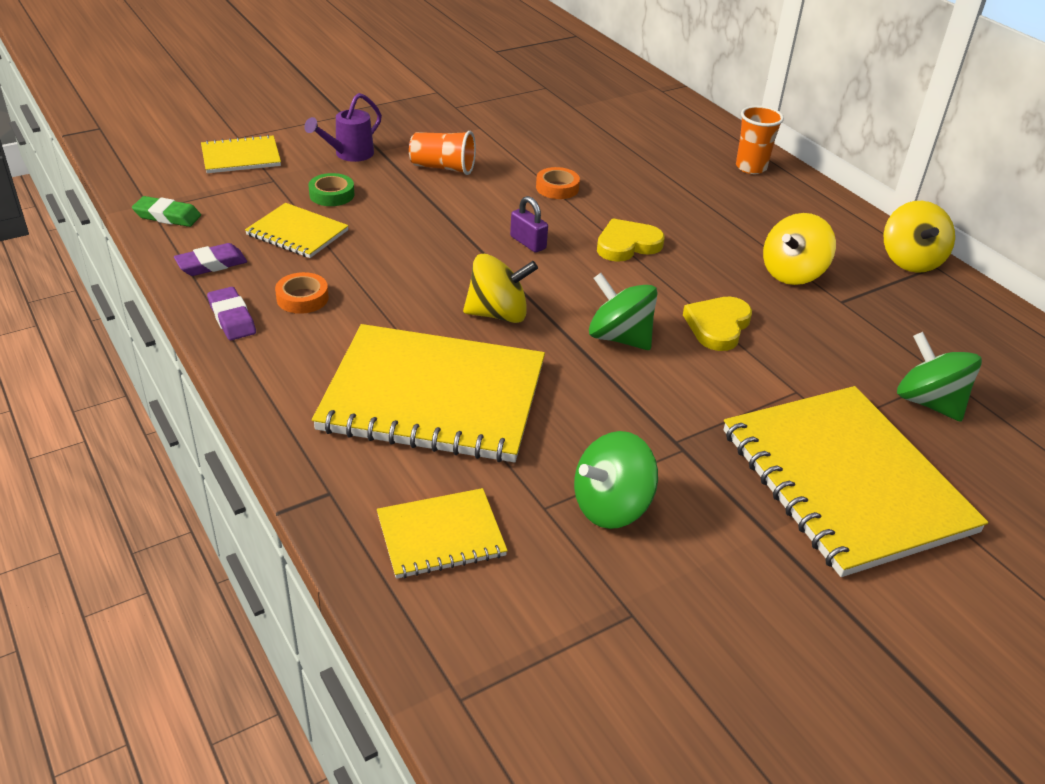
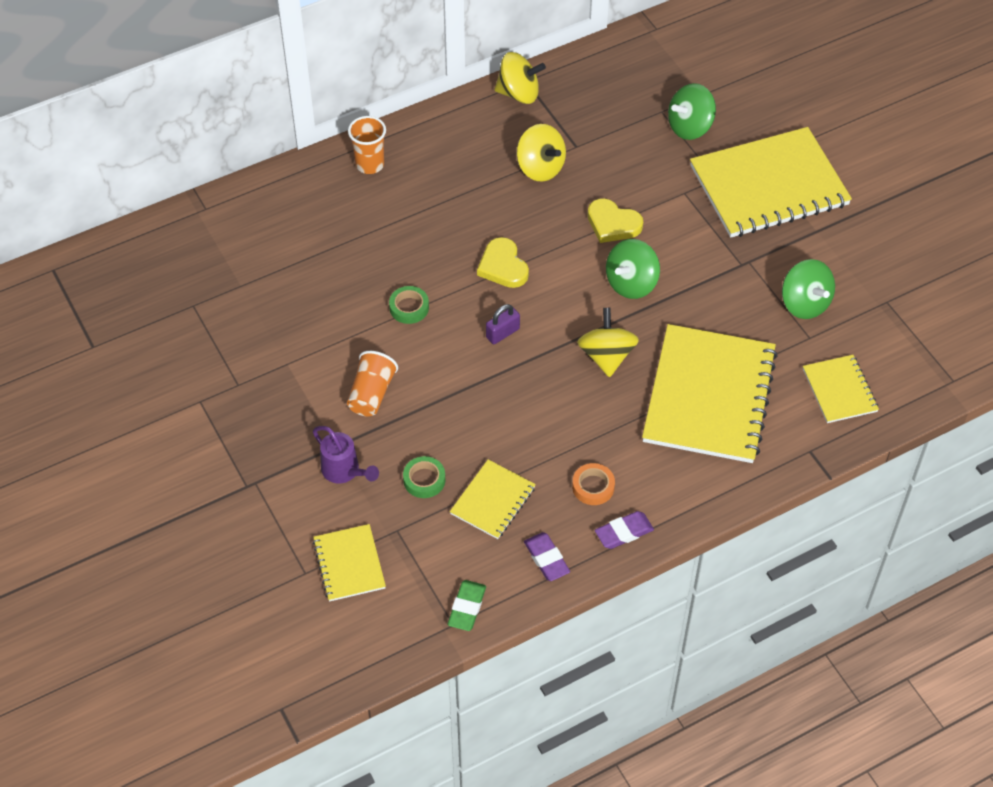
camera: 85 degrees left, 15 degrees up
(557, 188) = (409, 308): orange tape -> green tape

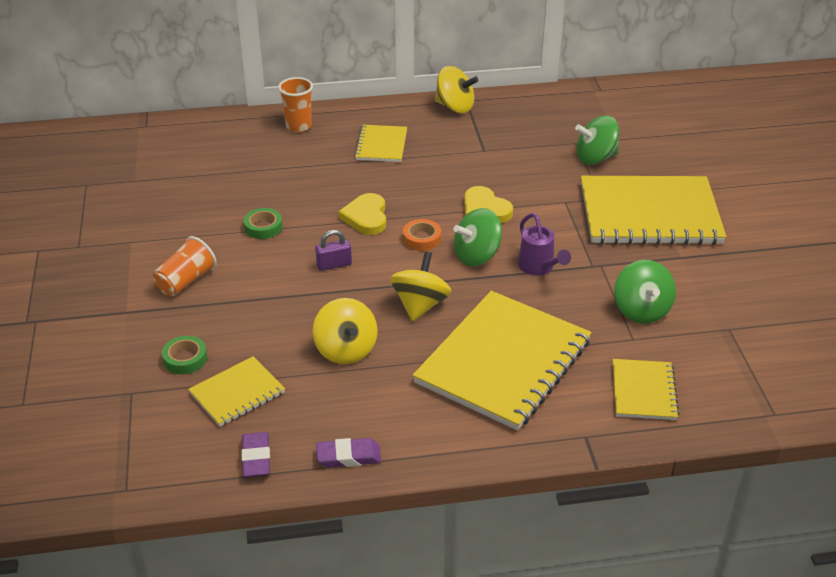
camera: 20 degrees right, 15 degrees down
(344, 471) = (118, 333): purple watering can -> purple watering can (538, 267)
(349, 564) = (67, 408): yellow notebook -> yellow notebook (381, 145)
(467, 607) = (149, 478): green eraser -> none
(540, 167) = (443, 158): yellow spinning top -> yellow spinning top (346, 350)
(593, 487) = (342, 408): orange tape -> orange tape (422, 239)

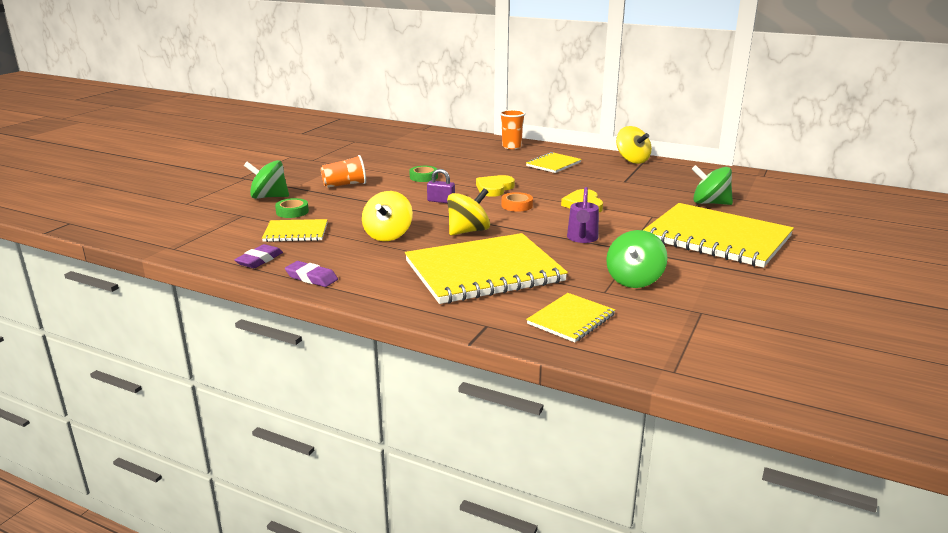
camera: 35 degrees right, 15 degrees down
(477, 256) = (544, 222): green spinning top -> green spinning top (269, 197)

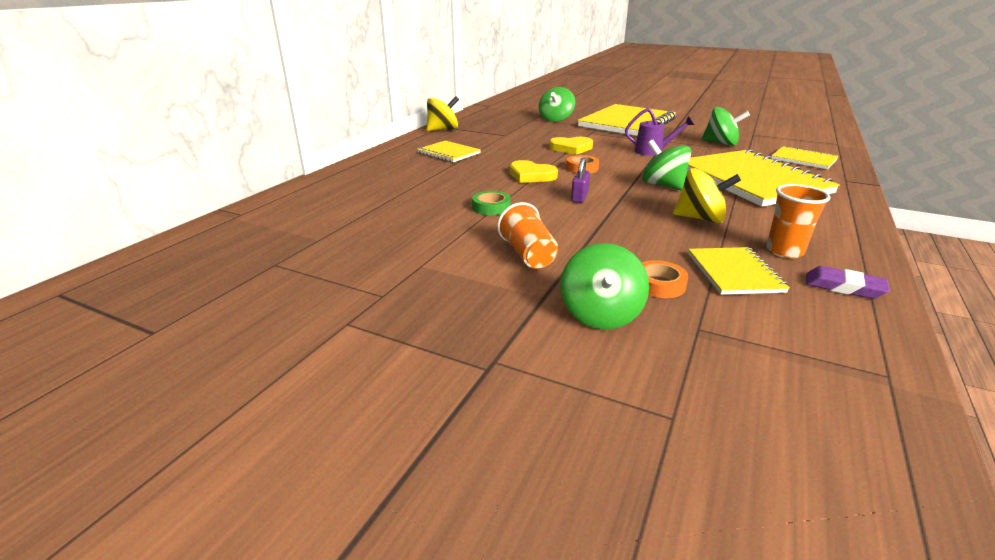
camera: 90 degrees left, 5 degrees up
(292, 212) = (659, 284): green tape -> orange tape
(311, 278) = (851, 249): purple eraser -> none
(468, 231) = (663, 185): yellow spinning top -> green spinning top
(511, 147) = (373, 167): orange cup -> orange cup (784, 251)

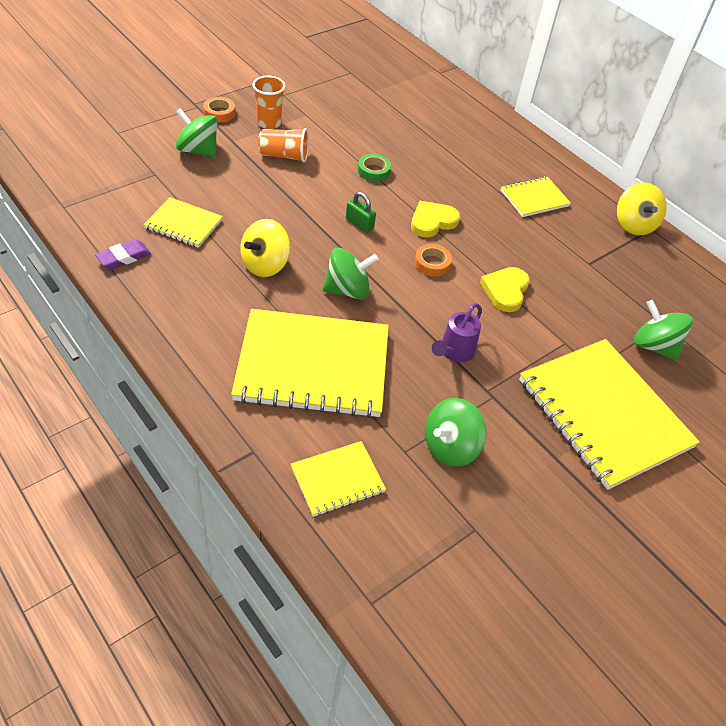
camera: 110 degrees right, 20 degrees up
(579, 197) = (359, 224): purple padlock -> green padlock
(659, 284) = (203, 186): orange tape -> orange tape (219, 113)
(784, 251) = (182, 268): orange cup -> orange cup (269, 123)

